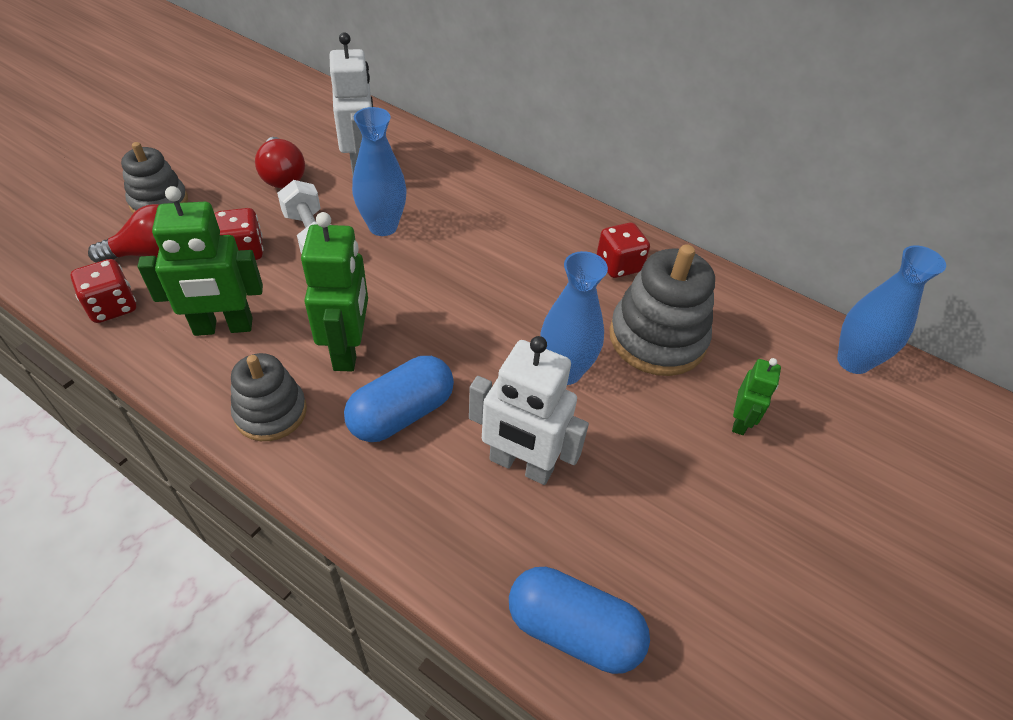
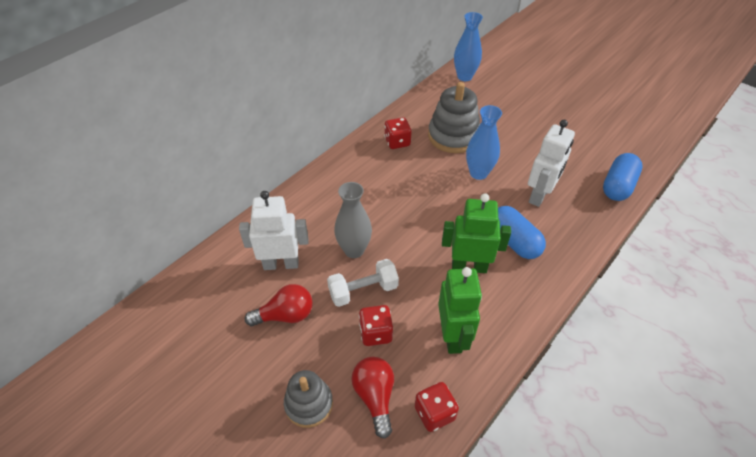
camera: 80 degrees left, 0 degrees up
(271, 412) = (520, 302): grey stacking toy -> none
(383, 226) = (354, 250): blue vase -> grey vase
(740, 421) = (504, 118): green robot -> none

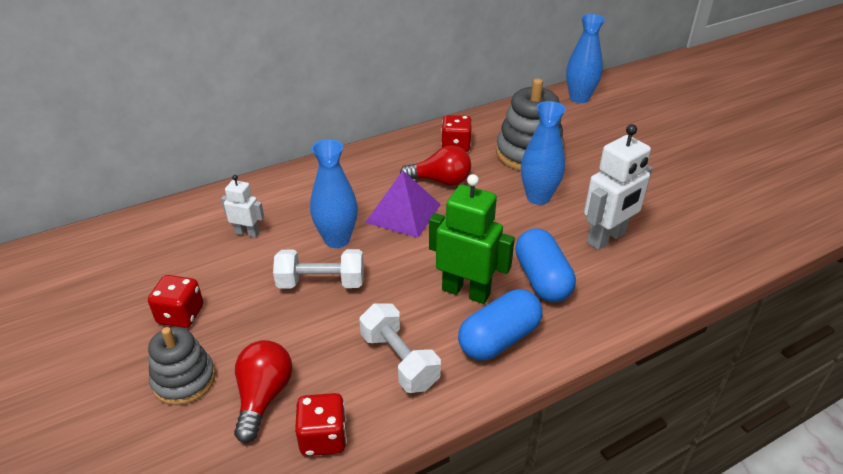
camera: 20 degrees right, 10 degrees down
(281, 264) = (247, 233): white robot -> white robot, size x0.55
(285, 315) = (219, 284): red light bulb -> red light bulb (440, 181)
(354, 250) = (337, 240): grey vase -> blue vase
(376, 333) = (307, 330): red dice -> red dice (181, 315)
(390, 213) = (403, 213): none -> purple pyramid
(453, 336) = (399, 360): green robot -> white dumbbell
(618, 186) = (725, 253): blue capsule -> blue capsule (499, 339)

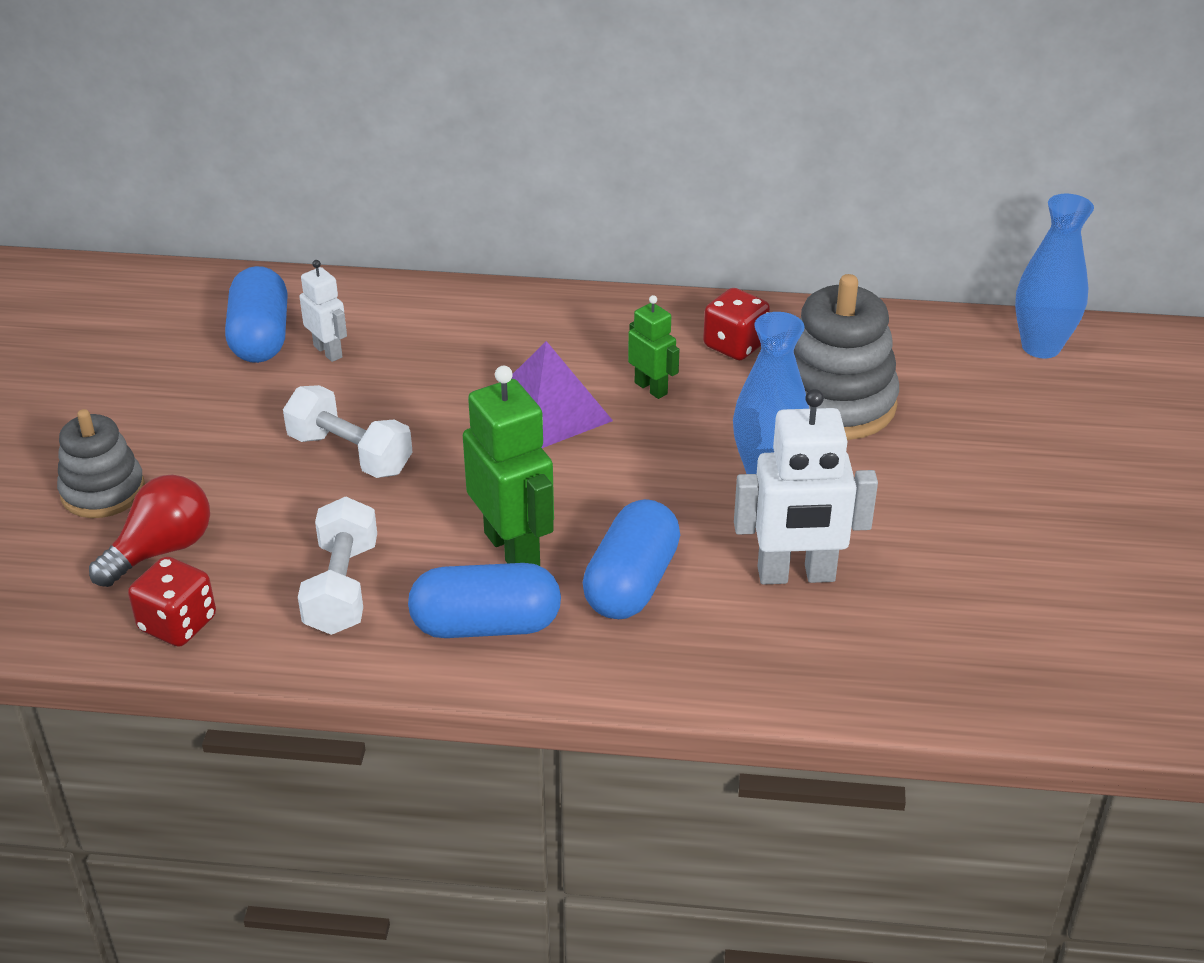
camera: 35 degrees right, 0 degrees up
(181, 315) = (164, 418): red dice -> none
(196, 242) = (260, 337): none -> blue capsule
(337, 240) = (425, 408): blue vase -> none
(440, 181) = (651, 388): red light bulb -> green robot

